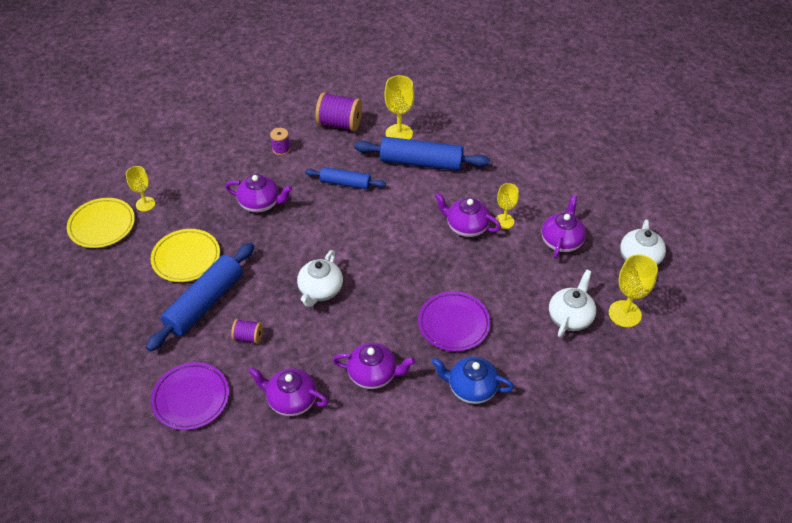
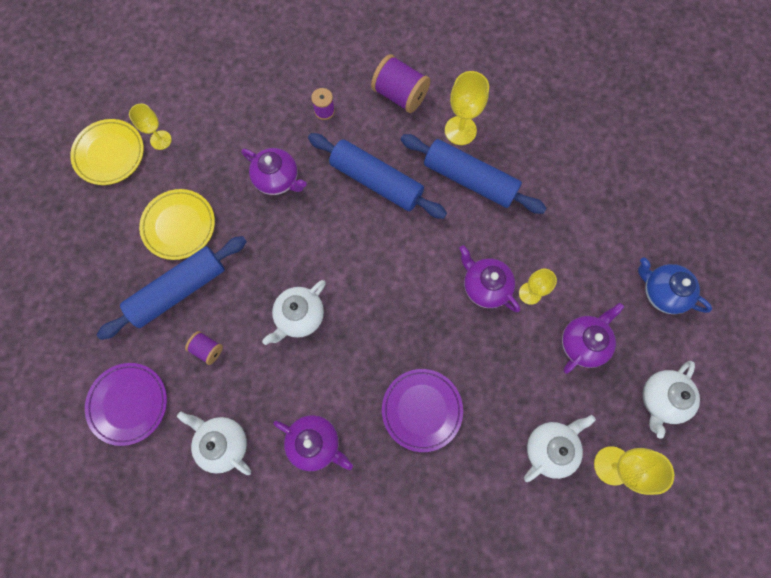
camera: 20 degrees right, 25 degrees up
(291, 400) = (223, 443): purple teapot -> white teapot
(345, 183) = (376, 181): blue rolling pin -> blue rolling pin, size x1.67
(471, 388) = (408, 498): blue teapot -> blue teapot (662, 292)

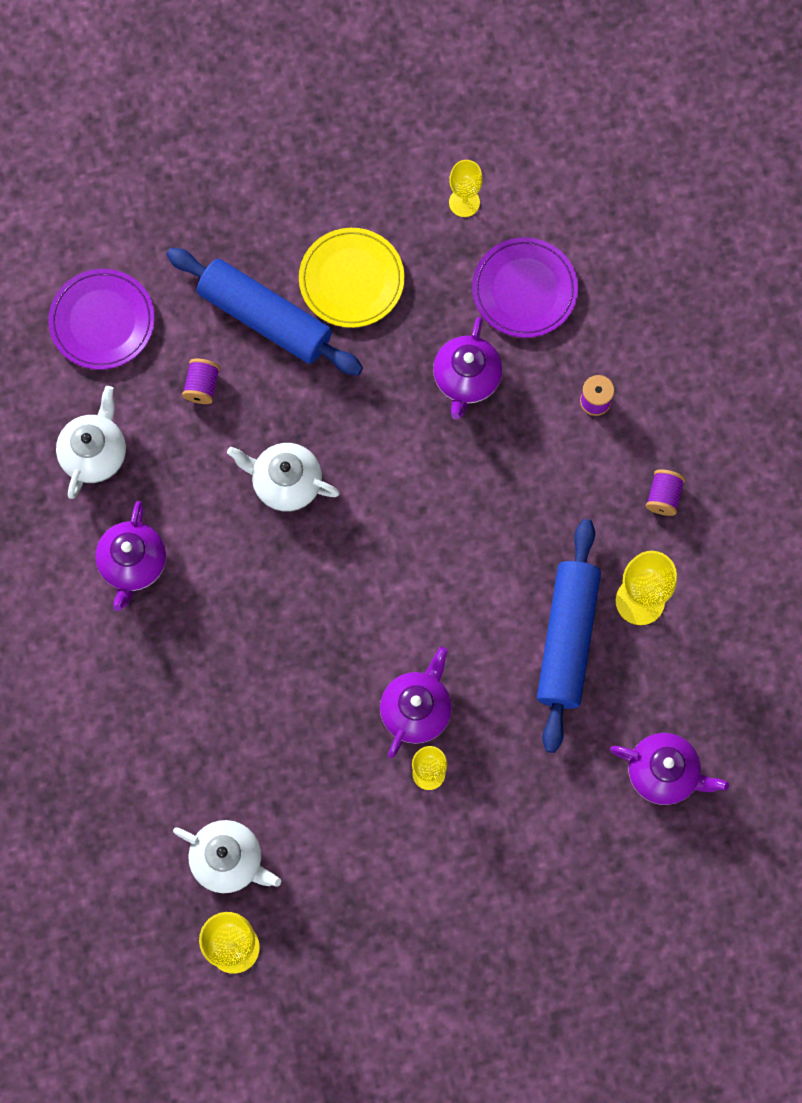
camera: 70 degrees right, 0 degrees up
(109, 154) = (418, 146): yellow plate -> none
(376, 181) = (515, 512): blue rolling pin -> none
(400, 95) = (663, 496): purple spool -> purple spool, size x0.54
(422, 410) = (220, 681): purple plate -> purple plate (524, 290)
(583, 342) = (385, 865): purple teapot -> purple teapot (664, 773)
(661, 399) = (344, 990): white teapot -> none
(662, 292) = (498, 955): blue teapot -> none

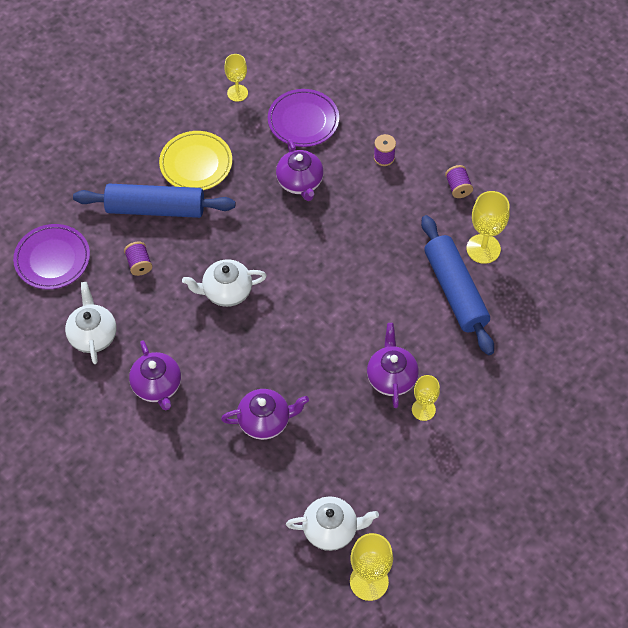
camera: 30 degrees left, 15 degrees down
(664, 773) = (563, 334): purple teapot -> purple teapot (265, 421)

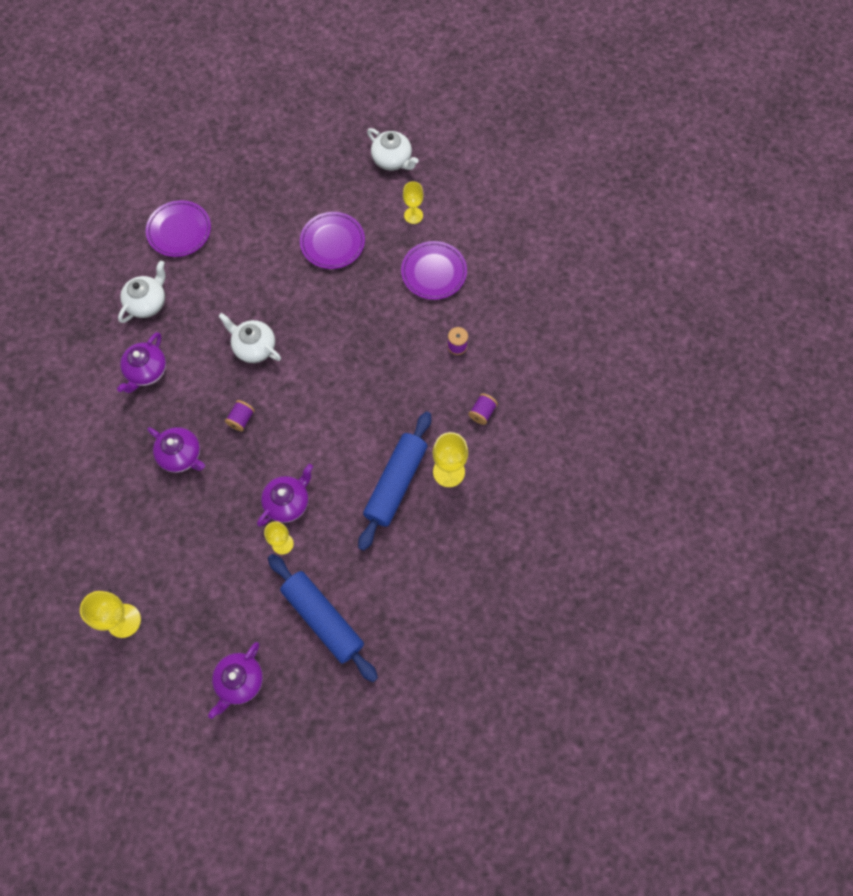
camera: 45 degrees right, 10 degrees up
(139, 264) = (224, 280): purple spool -> purple spool (241, 419)
(155, 209) = (274, 251): blue rolling pin -> blue rolling pin (323, 619)
(196, 163) = (332, 242): yellow plate -> purple plate
(300, 182) = (382, 314): purple teapot -> purple teapot (240, 681)
(331, 529) = (140, 564): white teapot -> white teapot (392, 160)

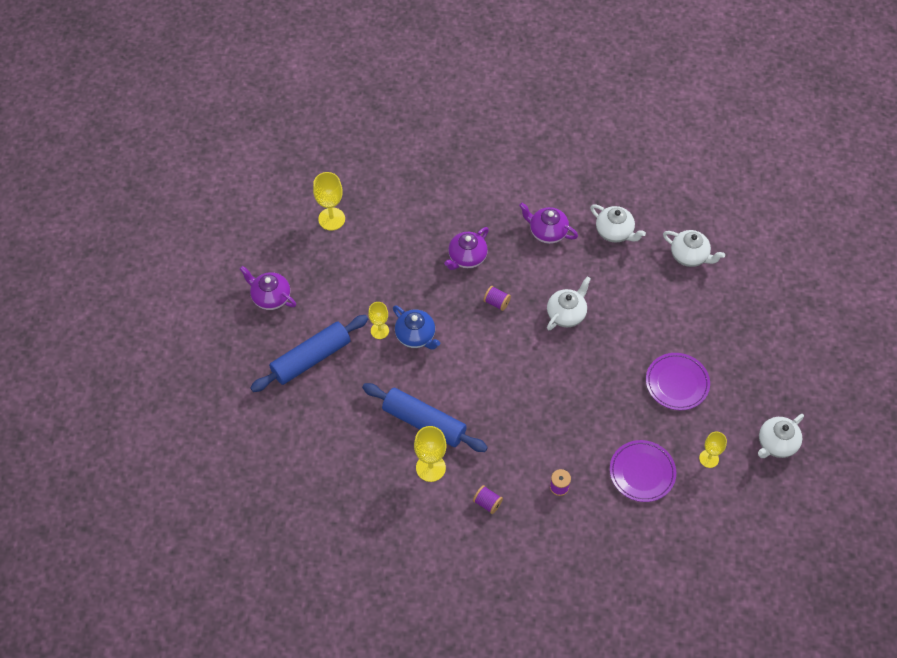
camera: 95 degrees right, 10 degrees down
(179, 231) = (689, 256): purple plate -> white teapot
(288, 502) = (416, 336): purple teapot -> blue teapot

